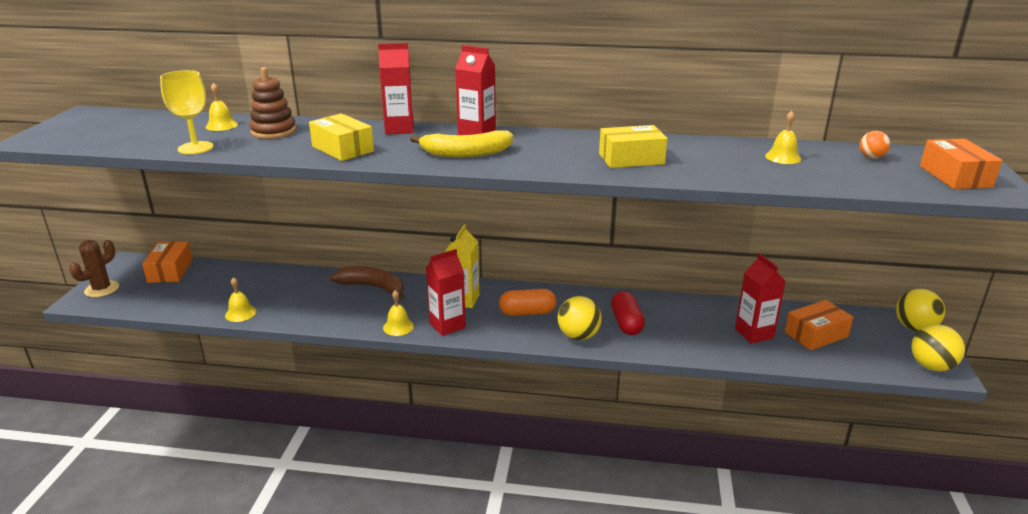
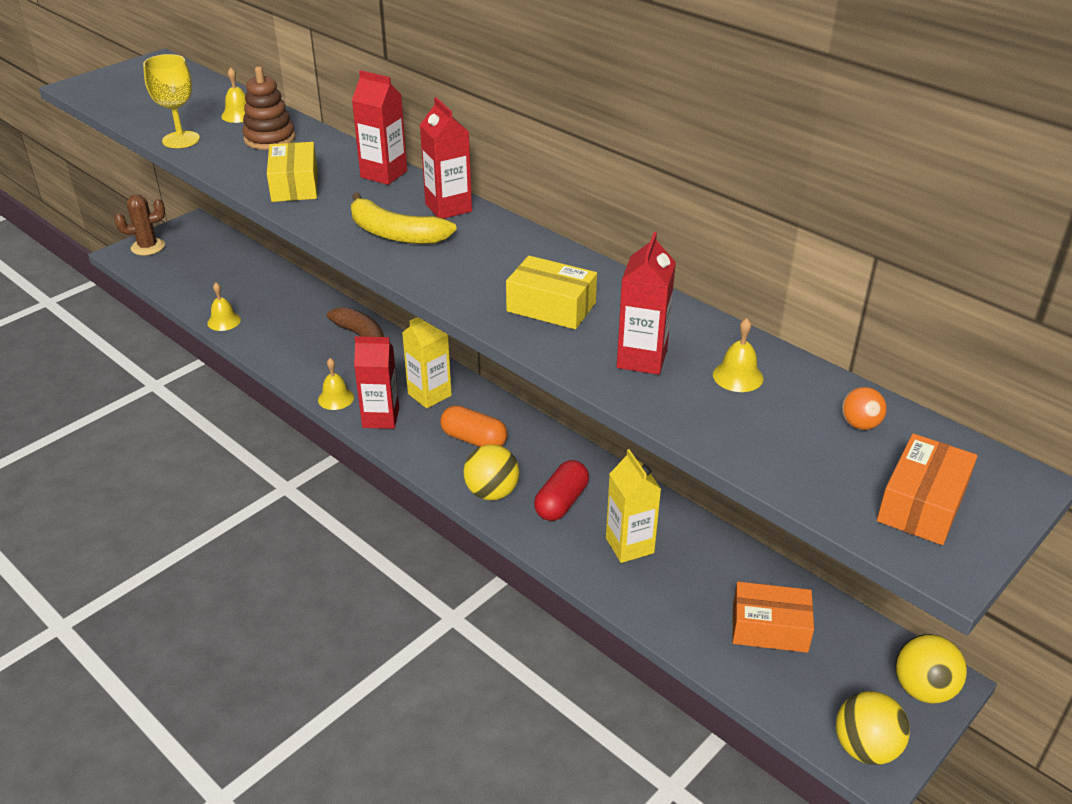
camera: 35 degrees right, 10 degrees up
(170, 271) = (216, 247): orange box -> none
(694, 328) = (629, 545): none -> yellow carton
(754, 333) = (692, 587): red carton -> red carton (642, 359)

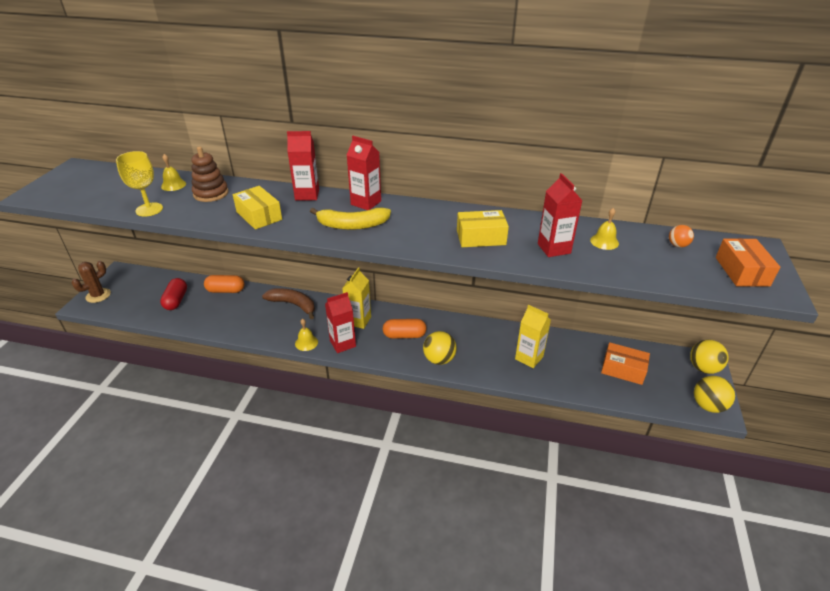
camera: 30 degrees left, 0 degrees up
(224, 321) = (194, 323): yellow bell -> none
(295, 291) = (226, 290): none -> orange capsule
(561, 502) = (478, 350): red capsule -> red capsule (176, 300)
(769, 628) = (623, 369): orange box -> orange box turned 45 degrees clockwise

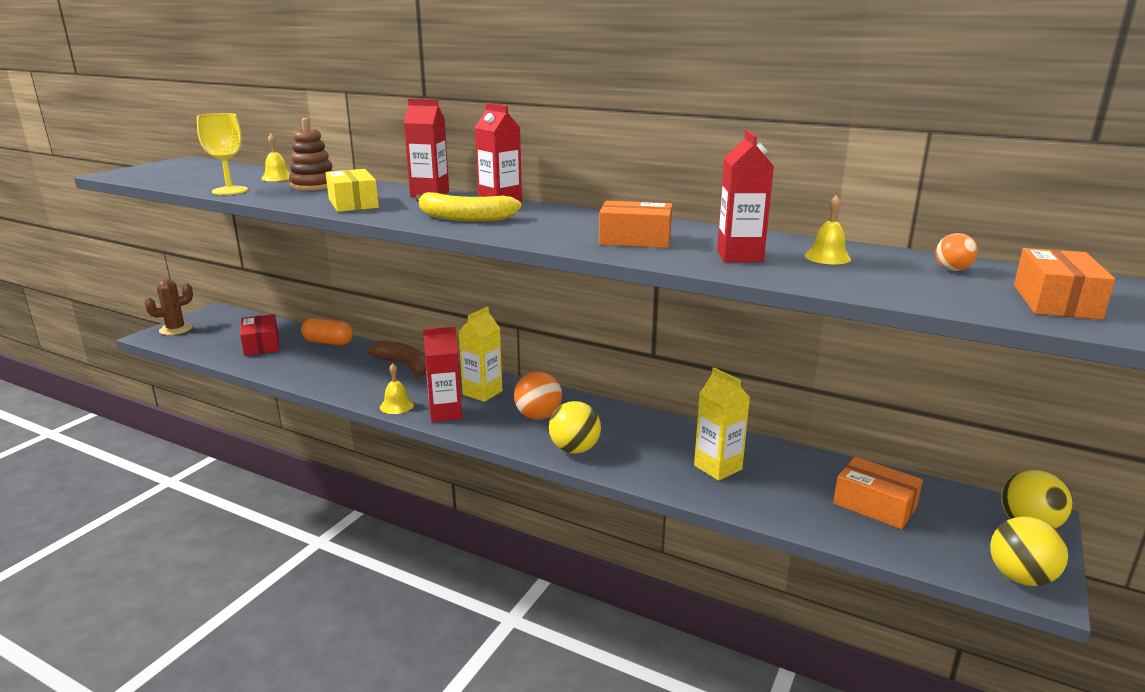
camera: 15 degrees right, 15 degrees down
(176, 300) = (261, 344): red capsule -> red box
(404, 335) = (538, 416): orange capsule -> orange ball
(481, 237) = (635, 239): yellow box -> orange box

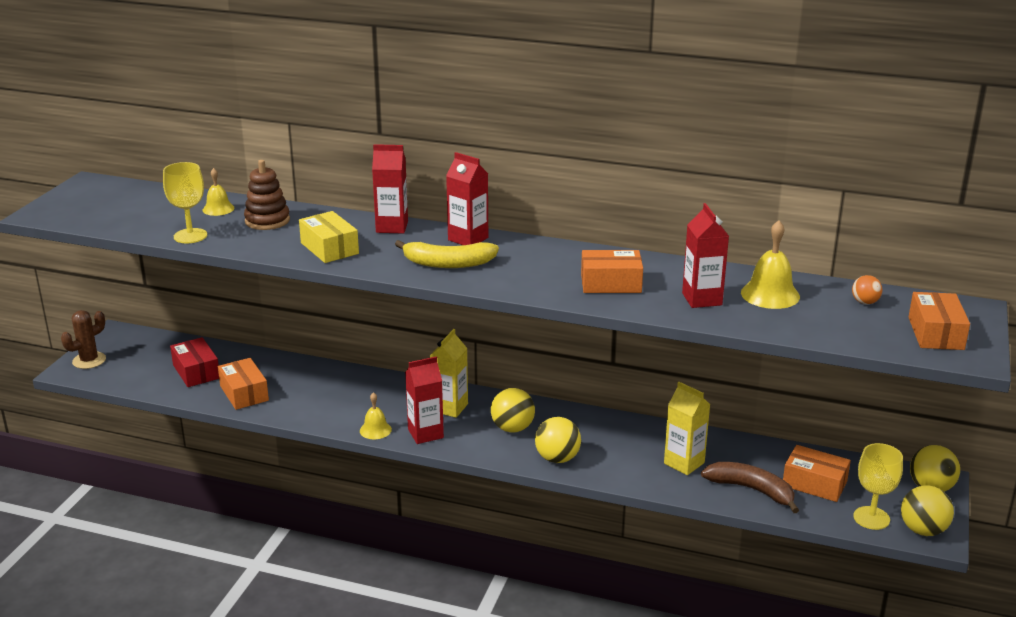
camera: 10 degrees left, 5 degrees up
(292, 364) = (244, 393): none -> orange box
(328, 342) = (265, 363): orange capsule -> none
(404, 366) = (359, 384): brown banana -> brown banana (751, 490)
(538, 416) = (512, 428): orange ball -> yellow ball
(827, 257) = (770, 294): yellow bell -> yellow bell, size x1.62
(948, 554) = (871, 518): none -> yellow goblet

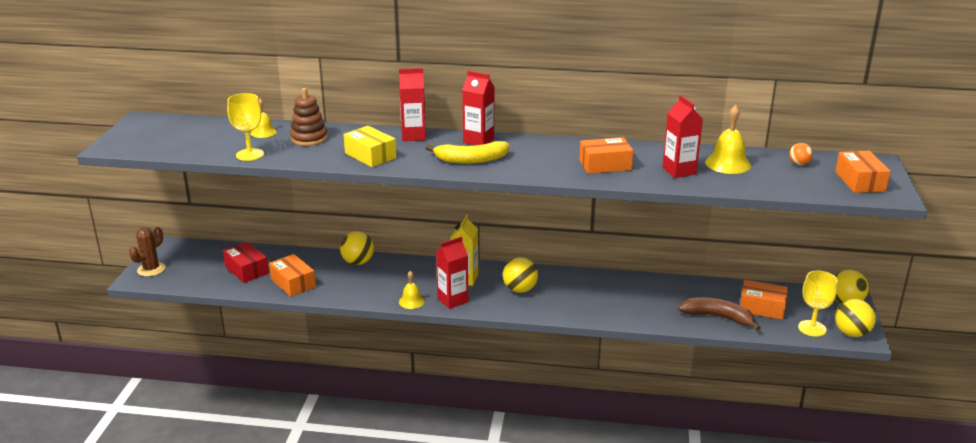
camera: 10 degrees left, 0 degrees up
(557, 458) = (563, 309): yellow ball -> yellow ball (358, 262)
(684, 463) = (660, 302): yellow carton -> none

